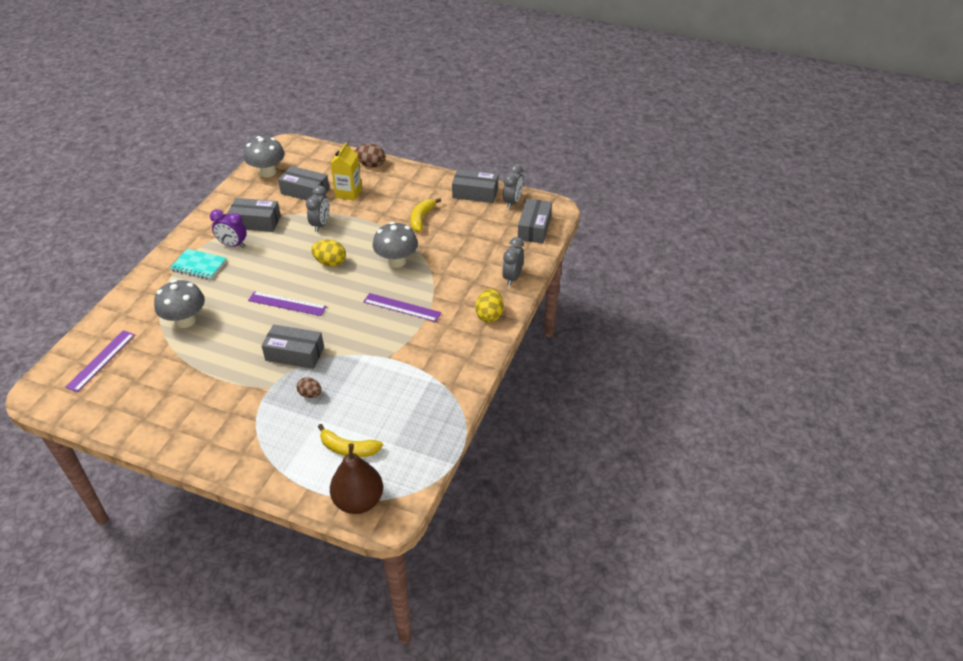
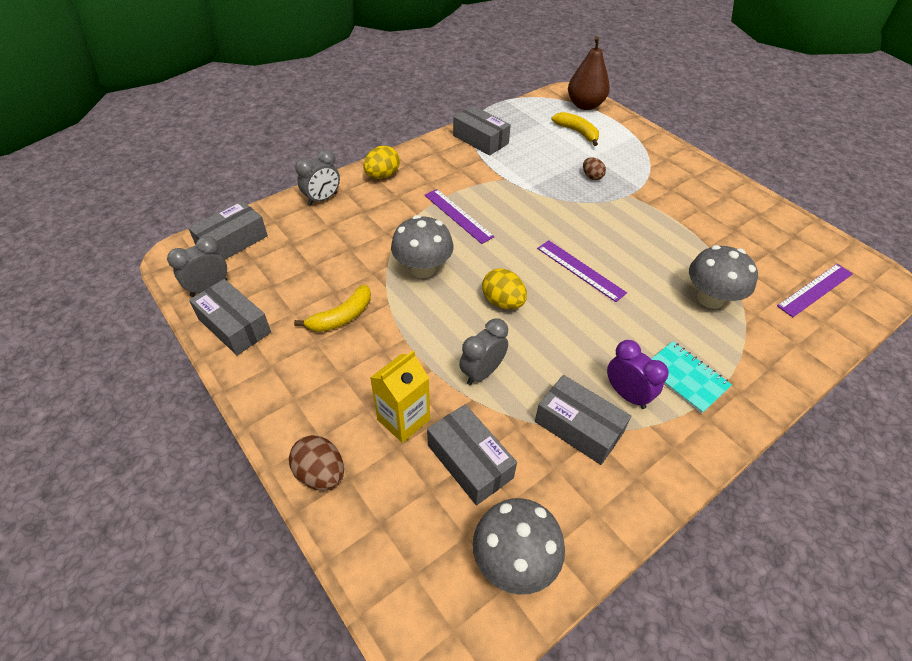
camera: 150 degrees left, 5 degrees up
(295, 354) = (592, 214): grey box -> grey box (480, 139)

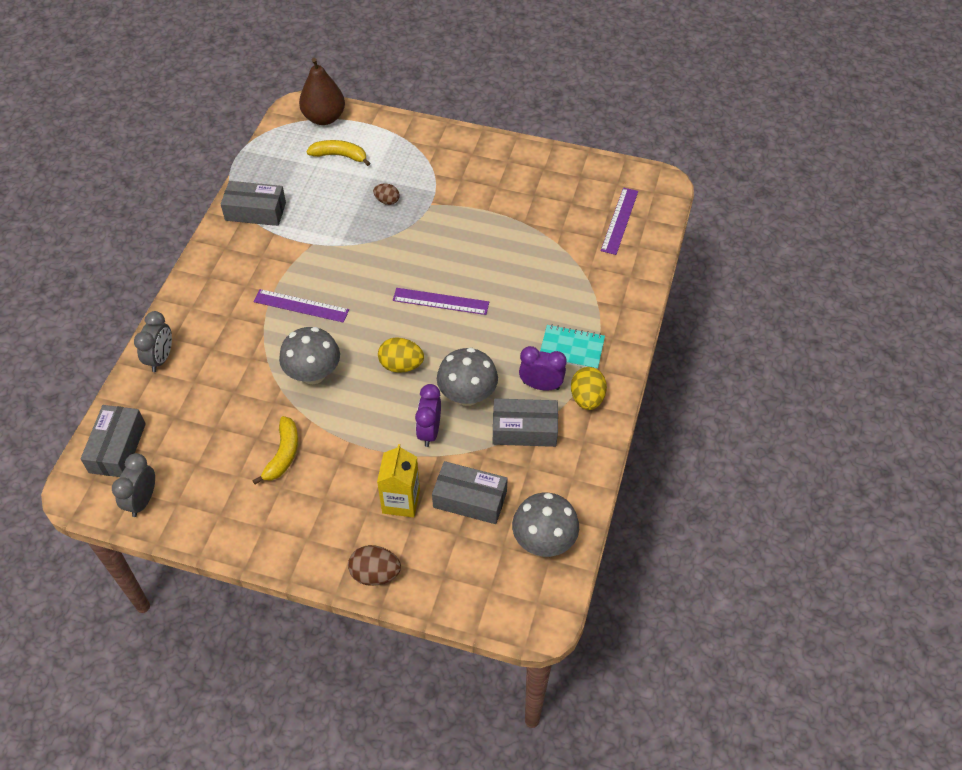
camera: 35 degrees left, 5 degrees up
(234, 325) = (200, 516): grey box -> none
(382, 175) = (195, 302): yellow egg -> yellow egg (587, 398)
(482, 372) = (429, 431): grey clock -> purple clock
(710, 299) = (552, 271): grey mushroom -> grey mushroom (467, 395)

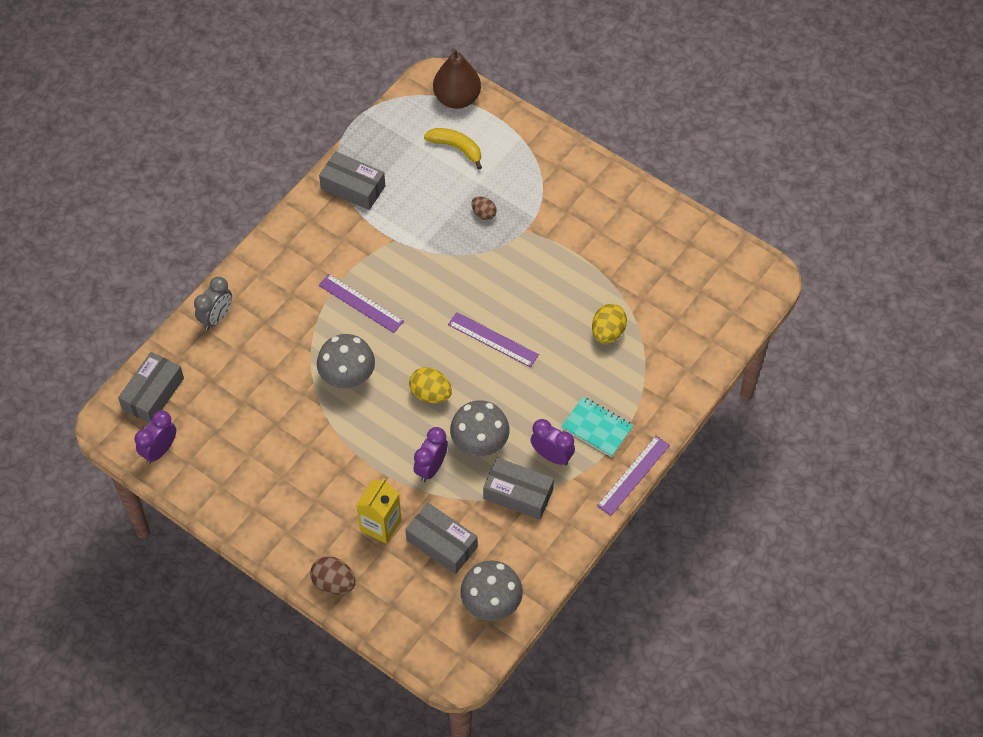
camera: 20 degrees right, 5 degrees up
(142, 500) = (159, 450): grey clock -> purple clock
(283, 455) = (293, 447): yellow banana -> none
(587, 398) = (589, 482): yellow egg -> yellow egg (608, 332)
(619, 220) = (705, 306): purple ruler -> purple ruler (633, 475)

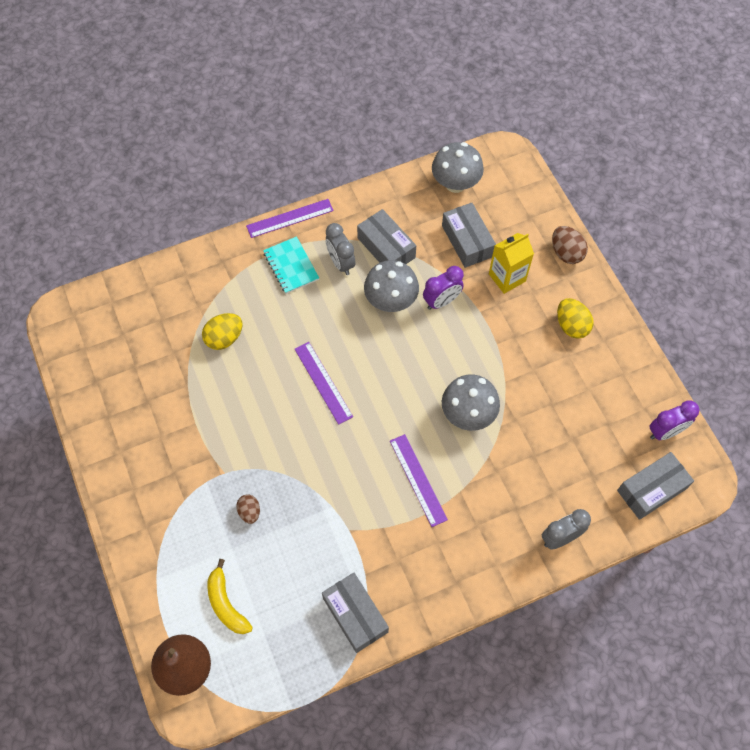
camera: 150 degrees left, 5 degrees up
(430, 394) = (405, 362): yellow egg -> yellow egg (571, 326)
(552, 456) = (341, 263): purple clock -> grey clock

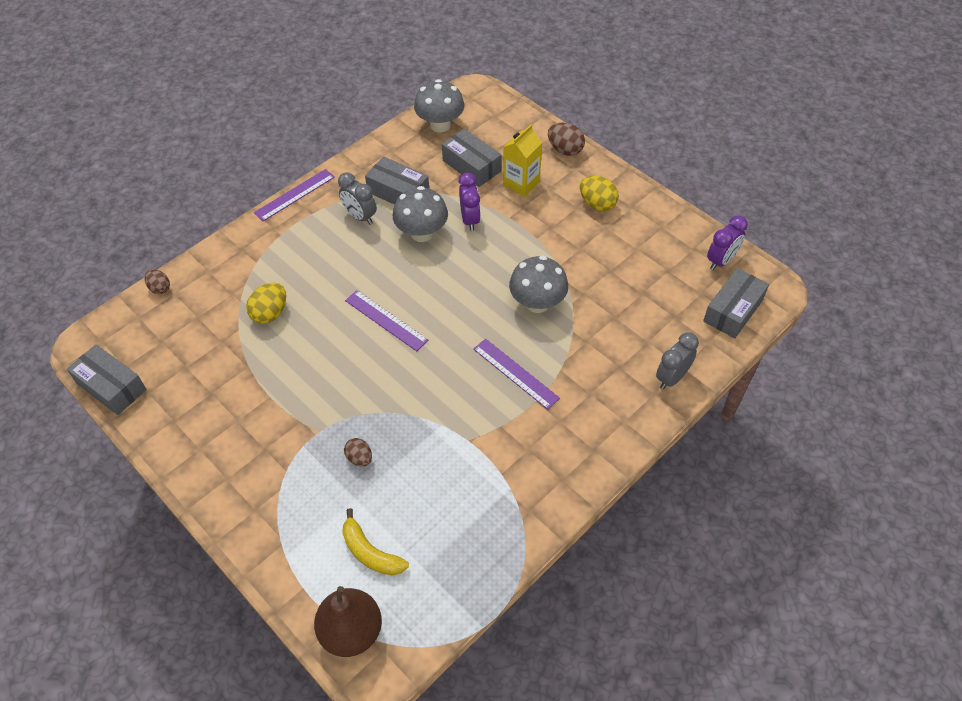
camera: 20 degrees left, 10 degrees down
(139, 278) = (160, 288): none -> brown egg
(291, 266) = (312, 233): turquoise notebook -> none
(355, 615) = (508, 514): grey box -> grey box (111, 386)
(441, 301) = (470, 220): purple clock -> purple clock turned 45 degrees counterclockwise

